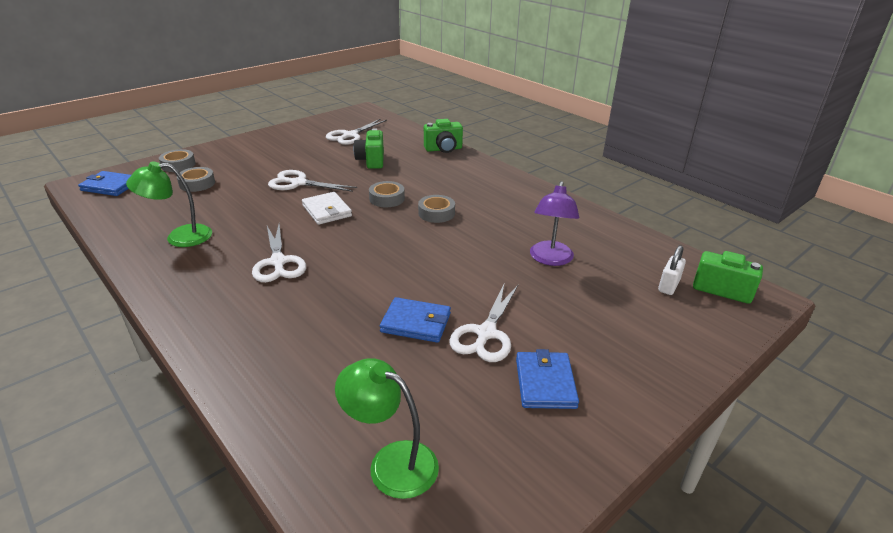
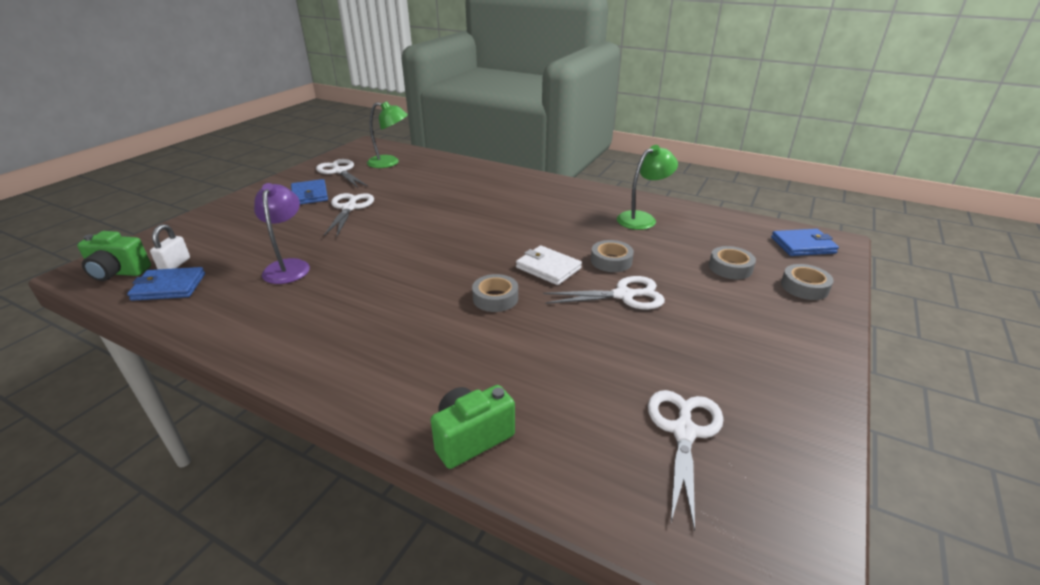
camera: 160 degrees right, 0 degrees up
(278, 262) = (536, 218): white scissors -> white scissors (340, 171)
(371, 161) = (575, 364): green camera -> none
(416, 323) = (401, 205): blue wallet -> blue wallet (169, 287)
(436, 213) = (423, 292): grey tape -> grey tape (611, 261)

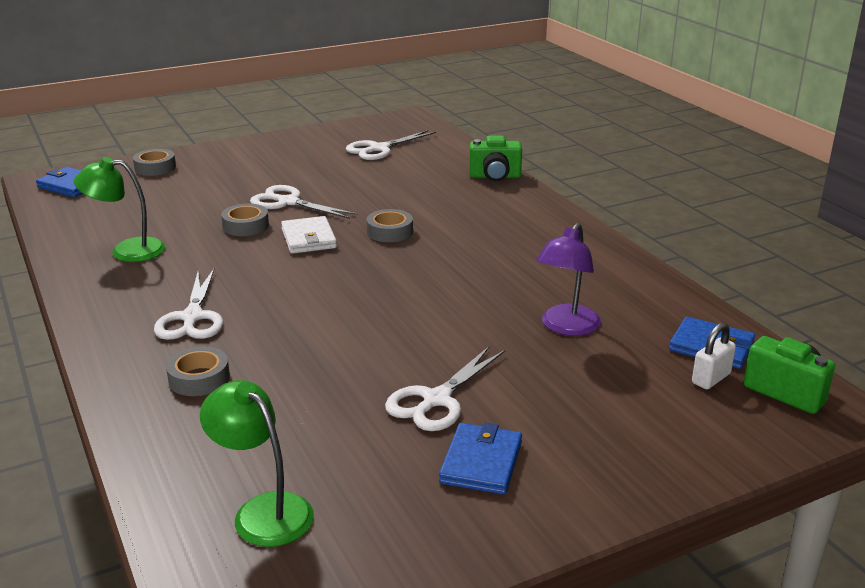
camera: 145 degrees left, 5 degrees down
(340, 171) = (382, 522): white scissors -> white scissors (192, 317)
(730, 268) = (168, 192): grey tape -> grey tape (199, 378)

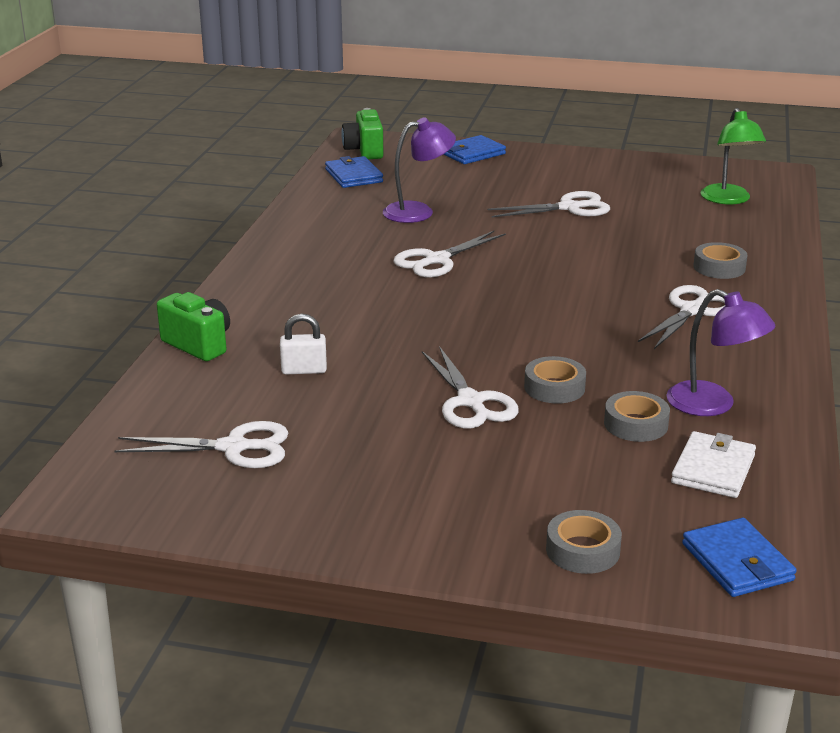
camera: 140 degrees left, 0 degrees up
(127, 250) = (713, 405): green lamp -> purple lamp
(309, 238) = (506, 346): white wallet -> white wallet (713, 469)
(390, 232) = (419, 324): grey tape -> grey tape (635, 424)
(460, 283) = (437, 260): none -> white scissors
(481, 462) = (584, 180): blue wallet -> blue wallet (472, 153)
(711, 378) = (390, 166): white padlock -> white padlock (304, 370)

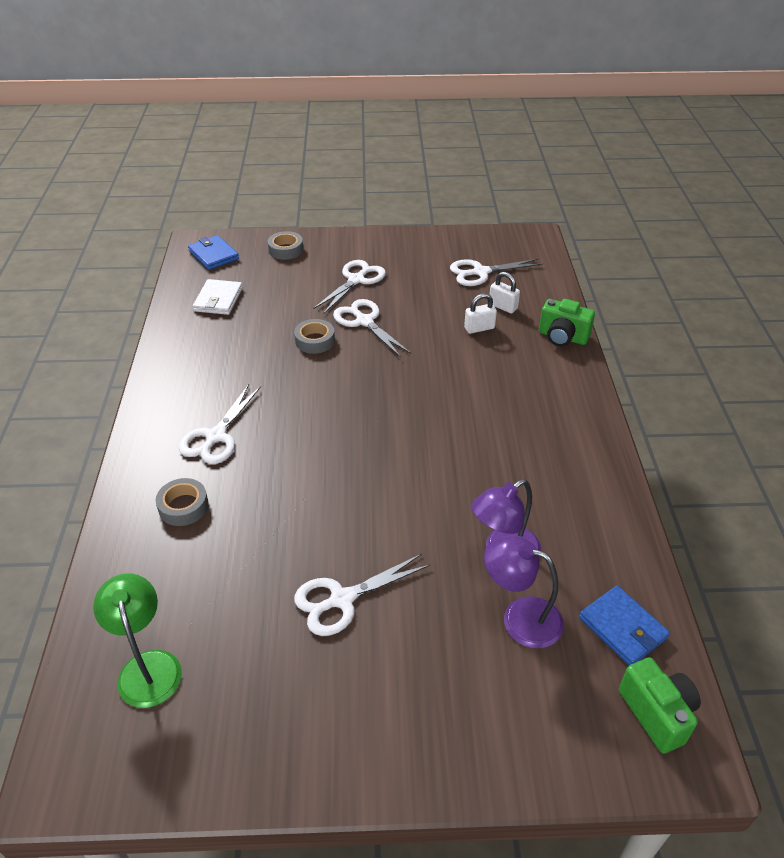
camera: 165 degrees right, 15 degrees up
(245, 392) = (503, 306): none -> white padlock
(437, 260) = (446, 467): white scissors -> white scissors (356, 280)
(472, 153) = (507, 743): blue wallet -> none
(635, 424) = (261, 321): grey tape -> none
(713, 405) = (212, 343): purple lamp -> purple lamp (520, 617)

